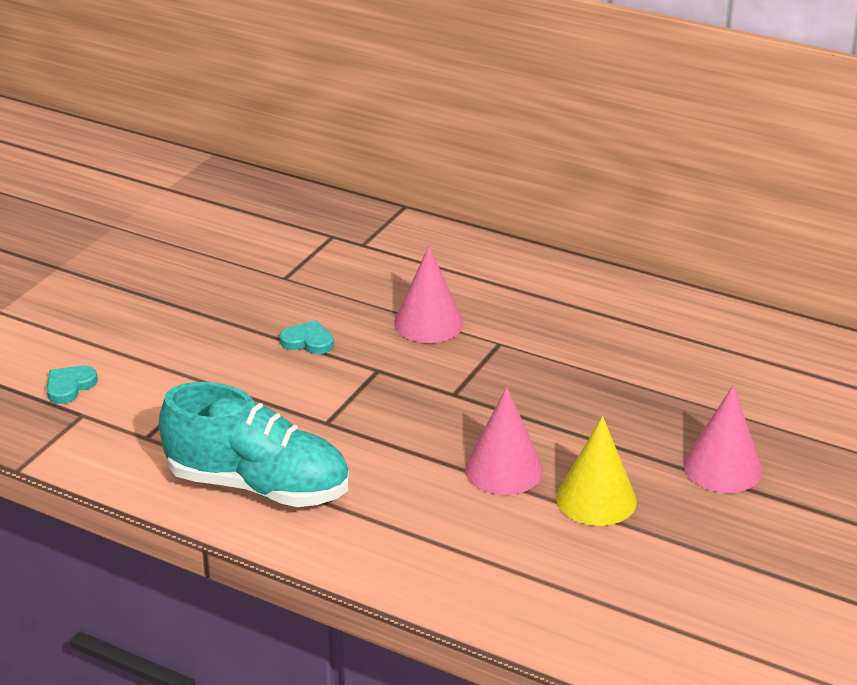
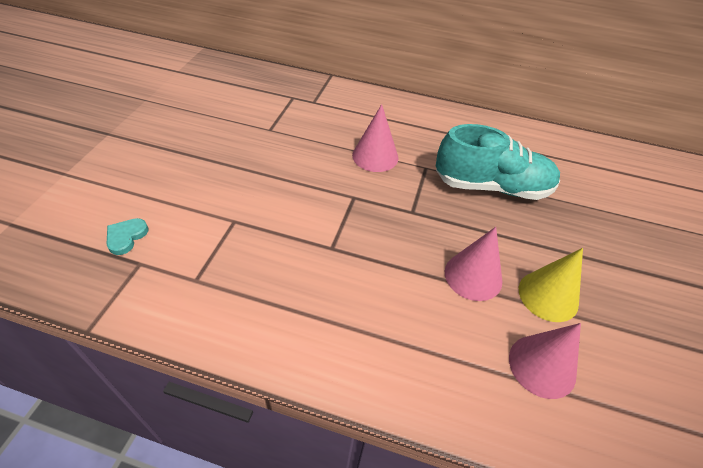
camera: 15 degrees left, 15 degrees up
(258, 486) = (296, 319): turquoise shoe -> turquoise shoe (492, 186)
(308, 341) = (299, 178): turquoise heart -> none
(722, 467) = (614, 254): pink cone -> pink cone (542, 366)

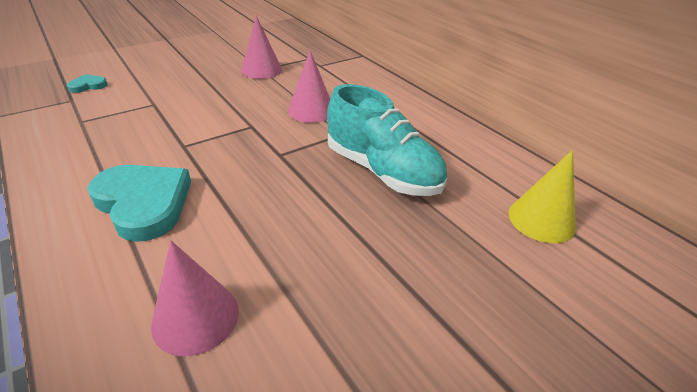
camera: 40 degrees right, 10 degrees down
(386, 317) = (143, 203): none -> turquoise heart
(473, 276) = (253, 219): pink cone -> pink cone (261, 70)
(548, 296) = (296, 273): yellow cone -> yellow cone (541, 220)

